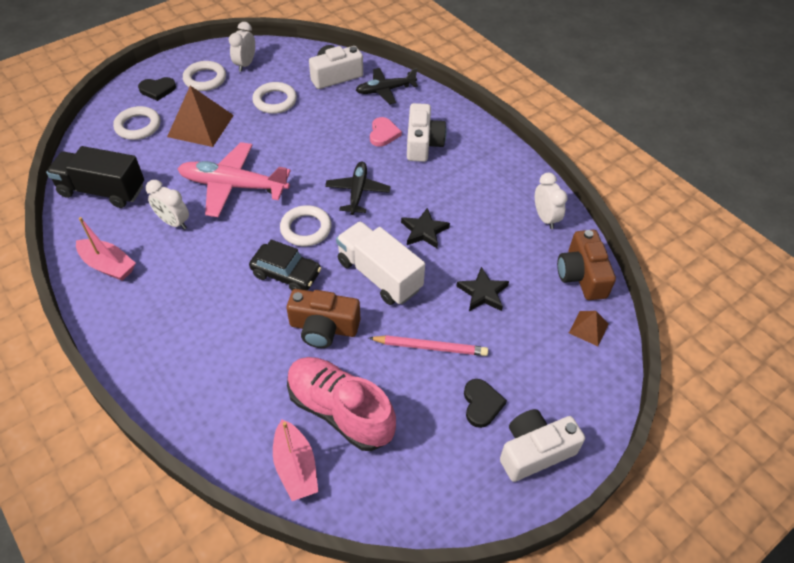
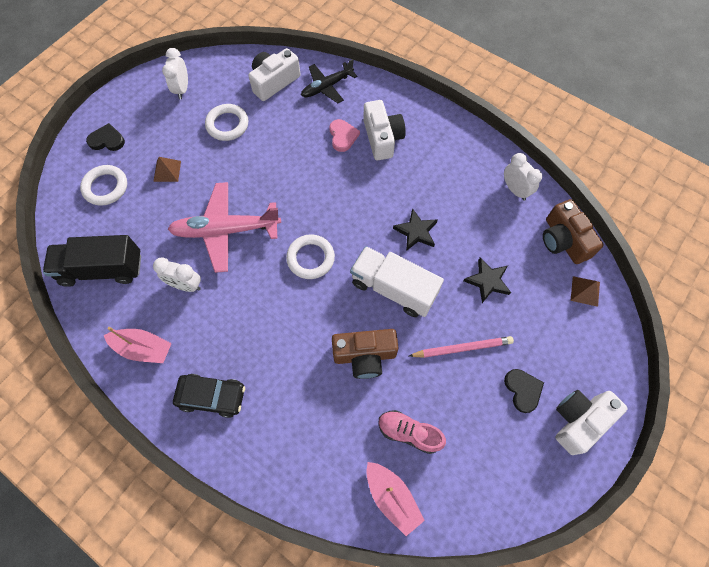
camera: 15 degrees left, 15 degrees up
(157, 90) = (107, 140): black heart -> black heart turned 150 degrees counterclockwise
(201, 125) = (167, 171): brown pyramid -> brown pyramid, size x0.51
(205, 79) = (149, 116): white ring -> none
(286, 274) = (311, 310): black car -> black car (212, 396)
(340, 411) = (409, 433): pink shoe -> pink shoe, size x0.59
(357, 192) = (342, 206): black plane -> none

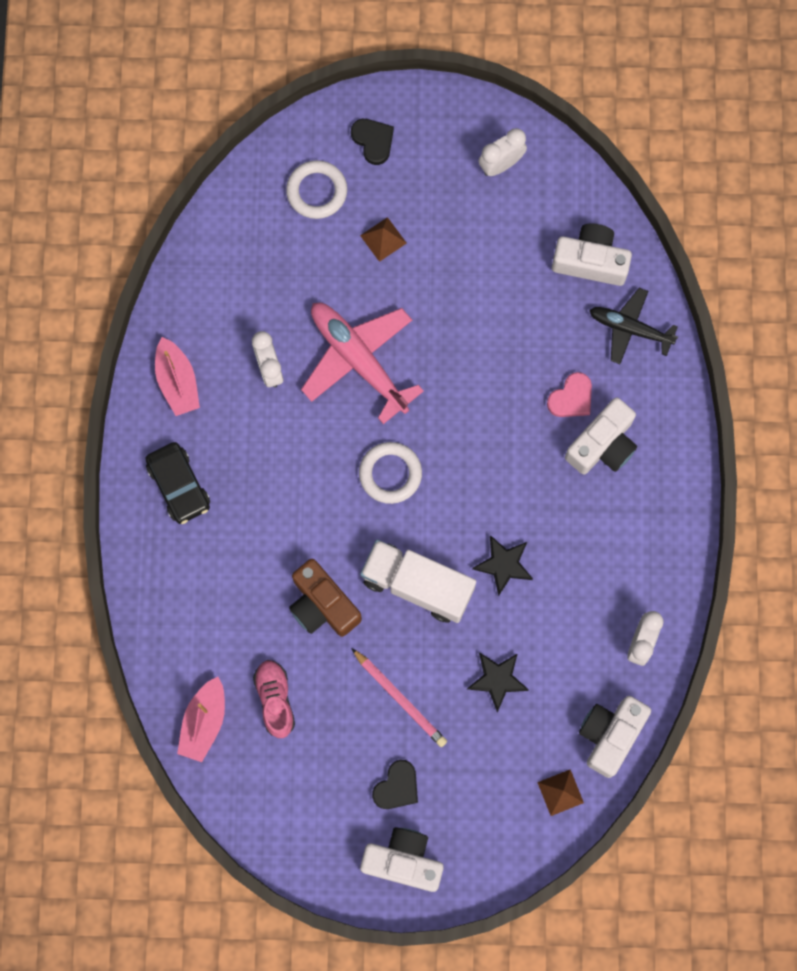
camera: 55 degrees right, 10 degrees up
(102, 269) = (226, 270): black truck -> none
(227, 125) = (491, 255): white ring -> none
(393, 288) = (417, 585): white truck -> white truck turned 60 degrees counterclockwise
(563, 240) = (610, 735): brown camera -> white camera

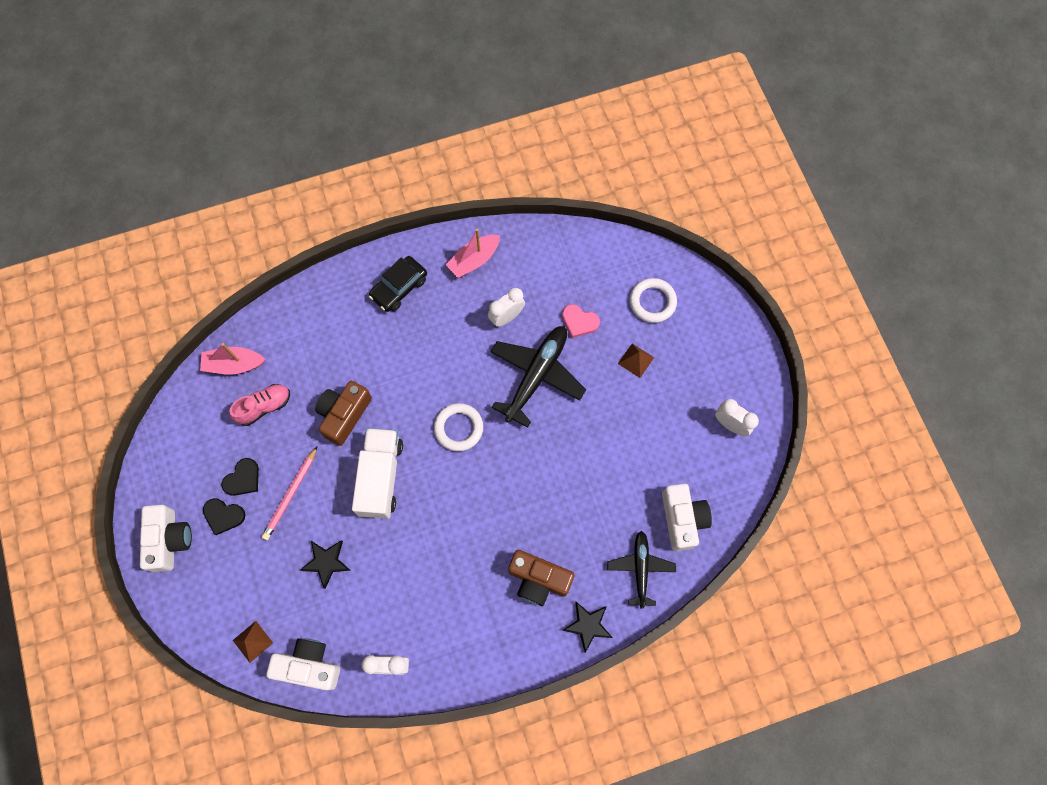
camera: 70 degrees right, 5 degrees down
(359, 360) = (536, 376): pink plane -> black plane
(373, 141) = (708, 327): black heart -> black heart (243, 479)
(503, 565) = (417, 536): black star -> black star (588, 625)
(571, 398) = (567, 542): pink heart -> pink heart (579, 322)
(603, 445) = (538, 580): white camera -> brown camera

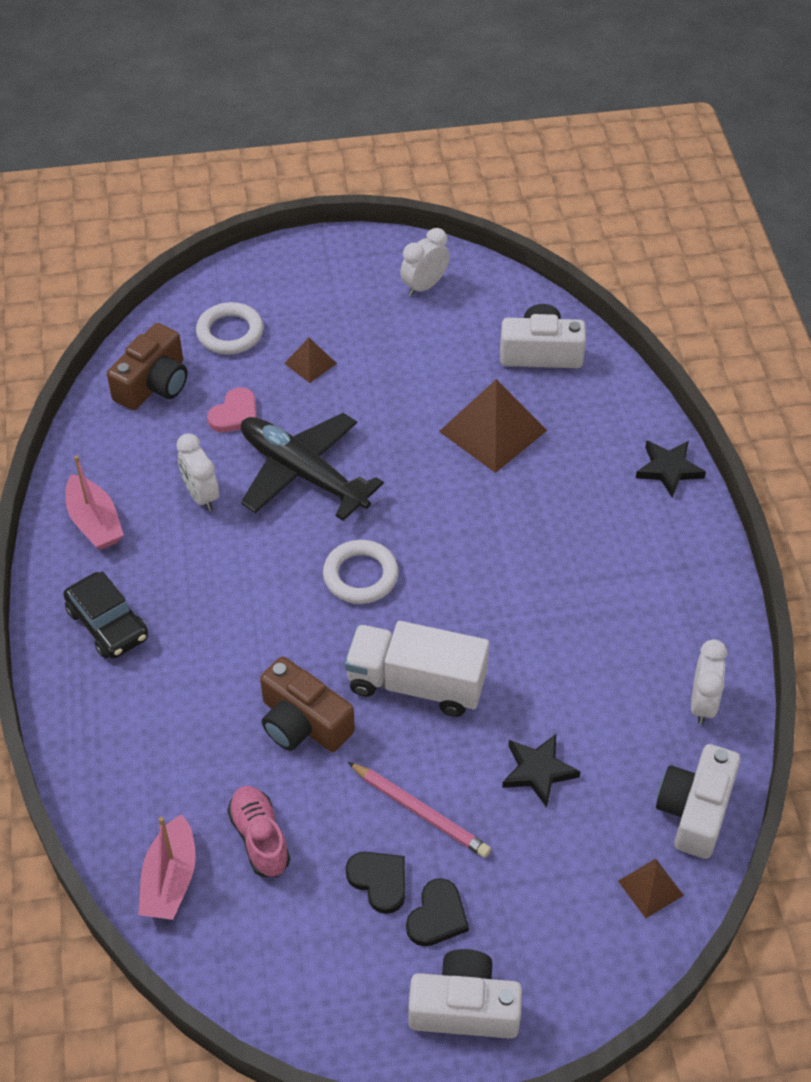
camera: 80 degrees left, 20 degrees down
(538, 580) = (600, 513): brown camera -> brown camera (154, 384)
(599, 494) = (492, 431): none -> brown pyramid
(640, 569) = (600, 404): black plane -> none

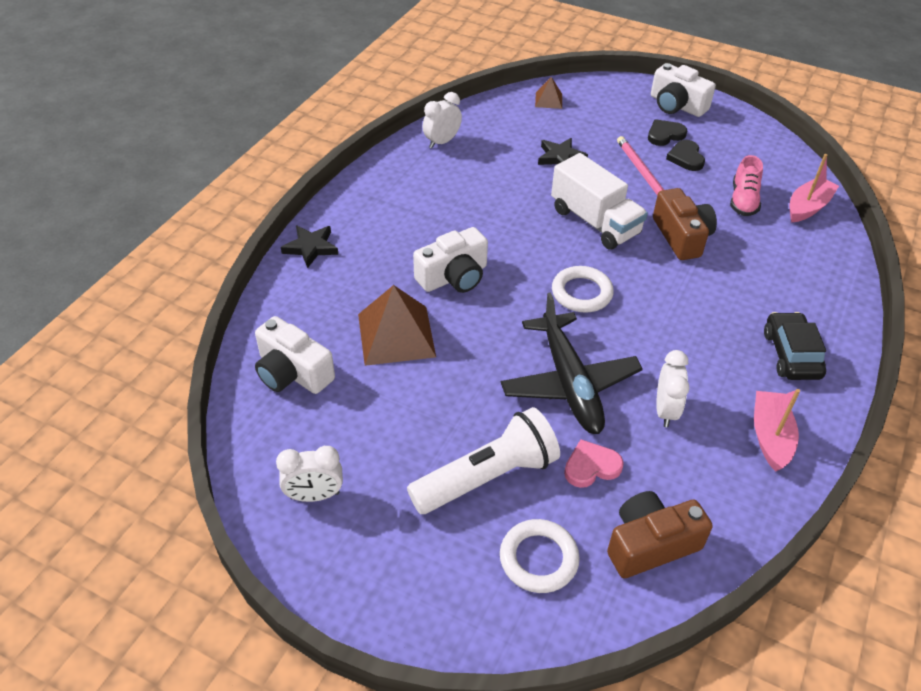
camera: 145 degrees left, 5 degrees down
(310, 363) = (487, 477): brown pyramid -> white flashlight
(695, 810) = (496, 112): white camera -> white camera (454, 277)

